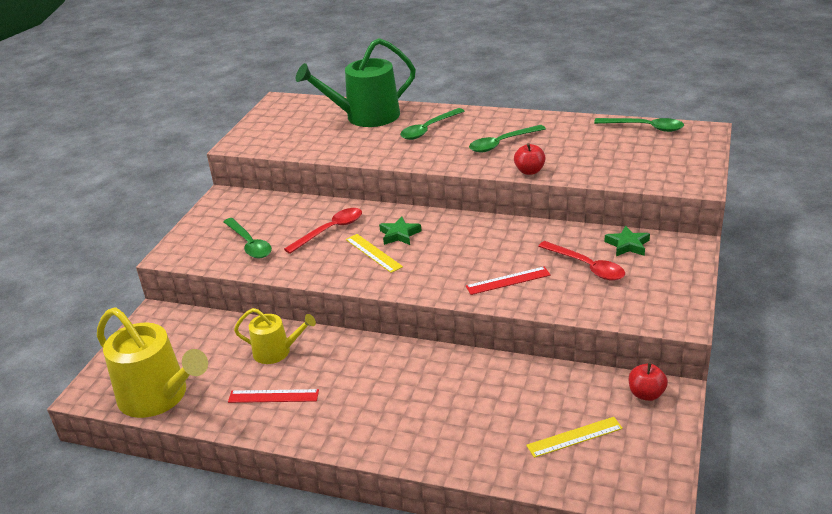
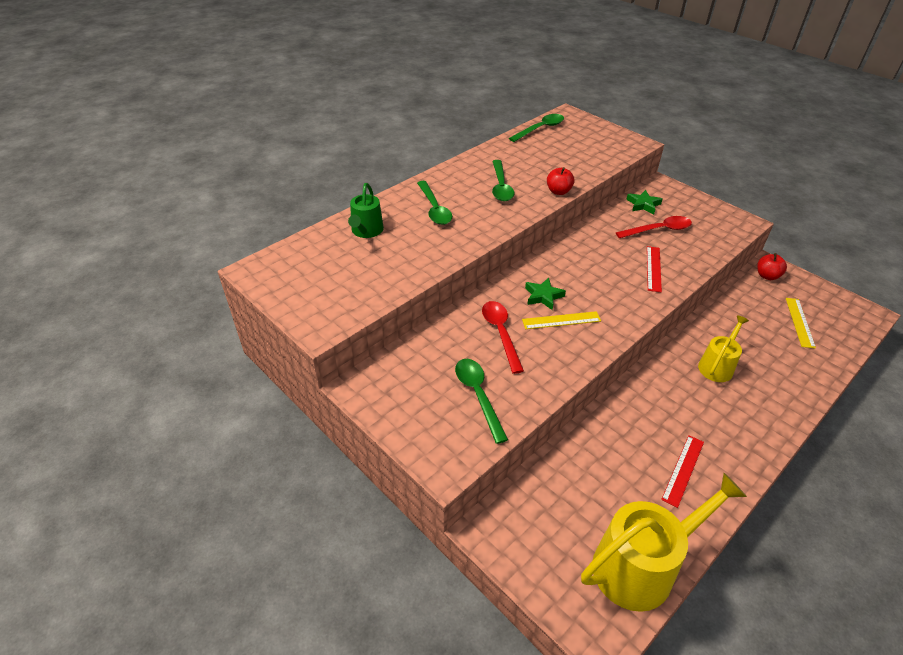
camera: 65 degrees left, 10 degrees up
(249, 244) = (478, 395): green spoon -> green spoon turned 105 degrees counterclockwise
(276, 351) = (616, 446): yellow watering can -> yellow watering can (717, 366)
(366, 116) = (366, 231): green watering can -> green watering can, size x0.56

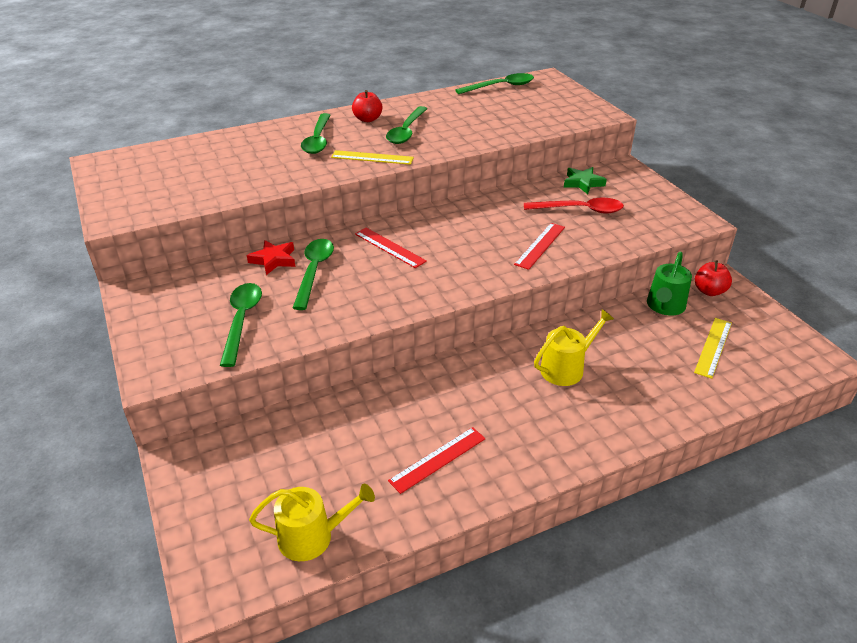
camera: 20 degrees right, 5 degrees down
(366, 231) = (232, 148): green watering can -> green watering can (665, 306)
(459, 330) = (274, 260): none -> red star
(501, 333) = (314, 271): red spoon -> green spoon
(543, 296) = (389, 247): green star -> red ruler
(558, 191) = (466, 145): red apple -> red apple (367, 119)
(561, 320) = (389, 273): yellow ruler -> yellow ruler (372, 157)
(641, 566) = (312, 536): yellow watering can -> yellow watering can, size x0.56

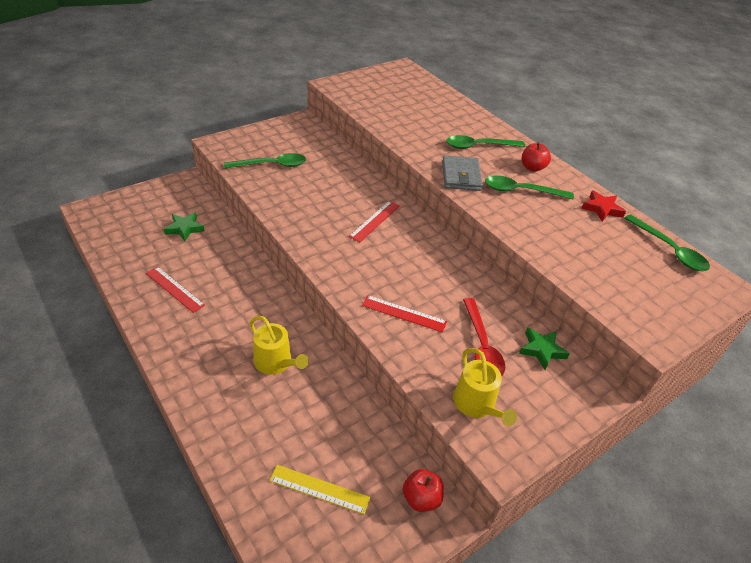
camera: 75 degrees right, 5 degrees up
(274, 260) = (343, 168): red star -> red star (602, 209)
(306, 453) = (184, 228): none -> green star
(312, 536) = (117, 240): yellow watering can -> yellow watering can (476, 404)
(314, 271) = (333, 187): green spoon -> none
(372, 157) = (461, 176): yellow ruler -> grey wallet
(665, 306) = (381, 449): green watering can -> none

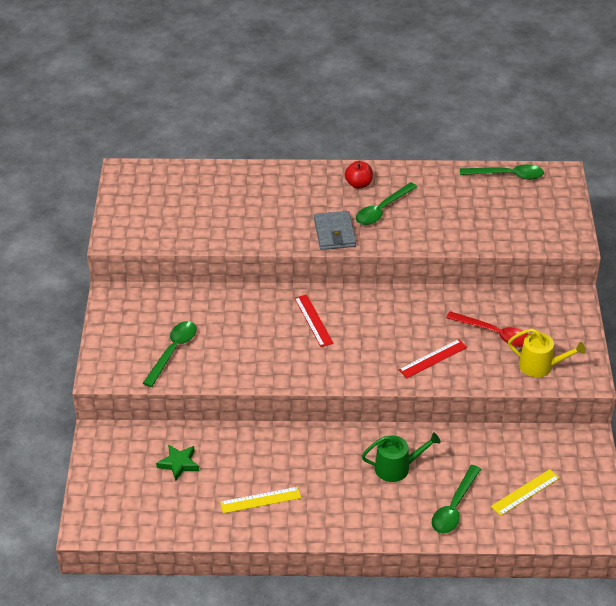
camera: 50 degrees left, 0 degrees up
(175, 289) = (260, 500): red ruler -> yellow ruler
(276, 362) = (396, 467): yellow watering can -> green watering can
(421, 498) = (568, 444): red apple -> none
(461, 176) = (334, 233): grey wallet -> grey wallet turned 45 degrees clockwise
(478, 146) = (302, 198): green spoon -> green spoon (454, 507)
(542, 350) = (521, 305): green star -> none
(602, 209) = (439, 179): red star -> none

